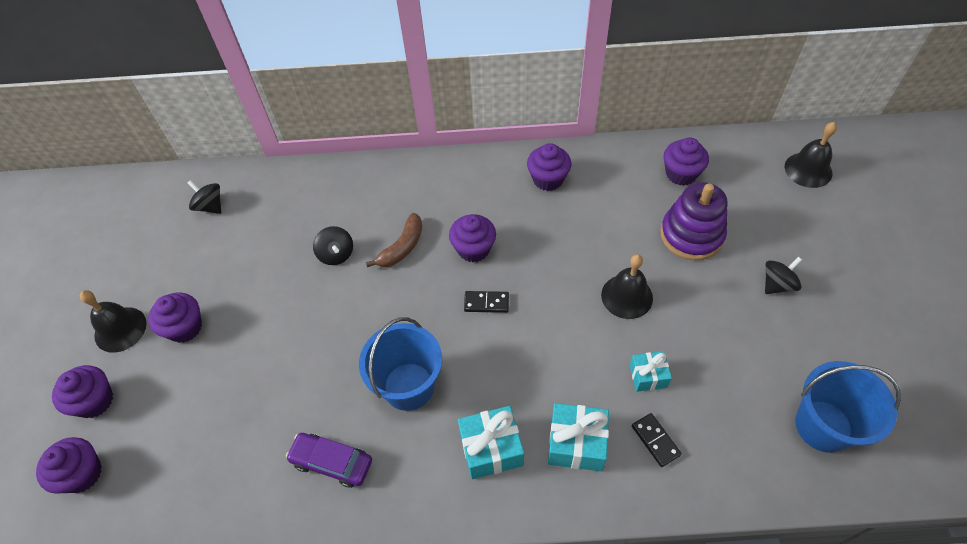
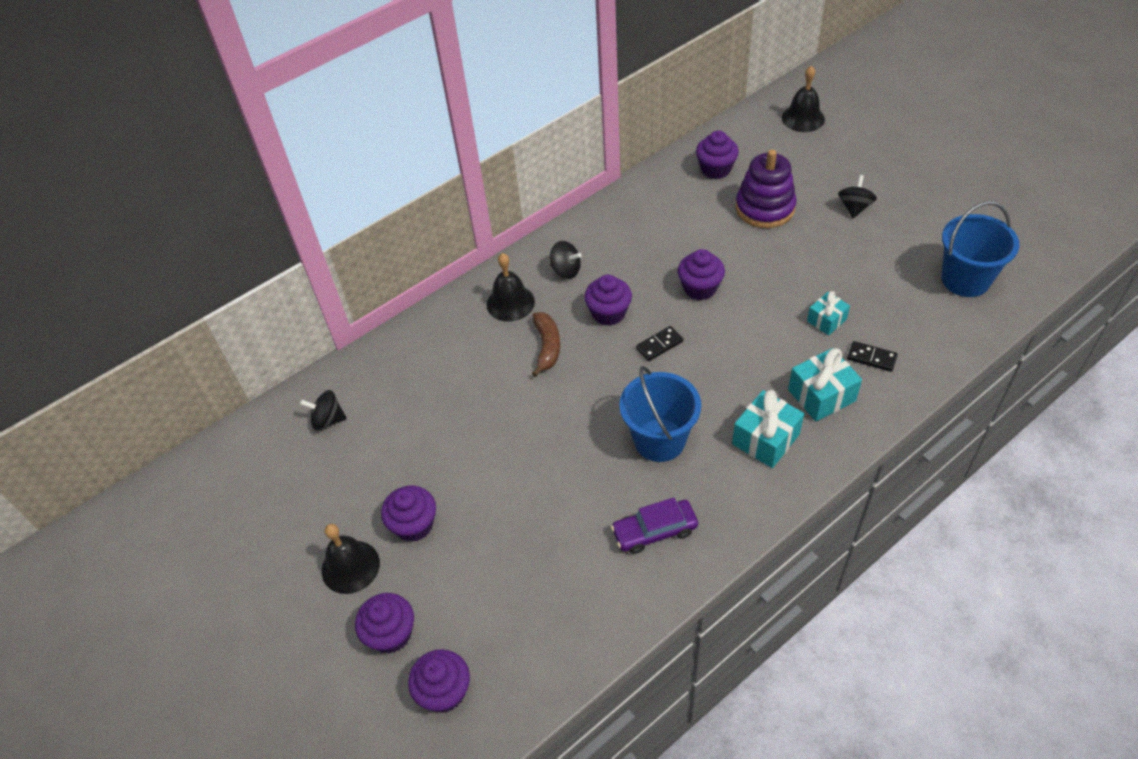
camera: 35 degrees left, 5 degrees down
(336, 254) = (494, 386): black spinning top -> black spinning top (566, 270)
(548, 179) = (616, 229): purple cupcake -> purple cupcake (700, 288)
(627, 296) = (760, 277): black bell -> black bell (510, 303)

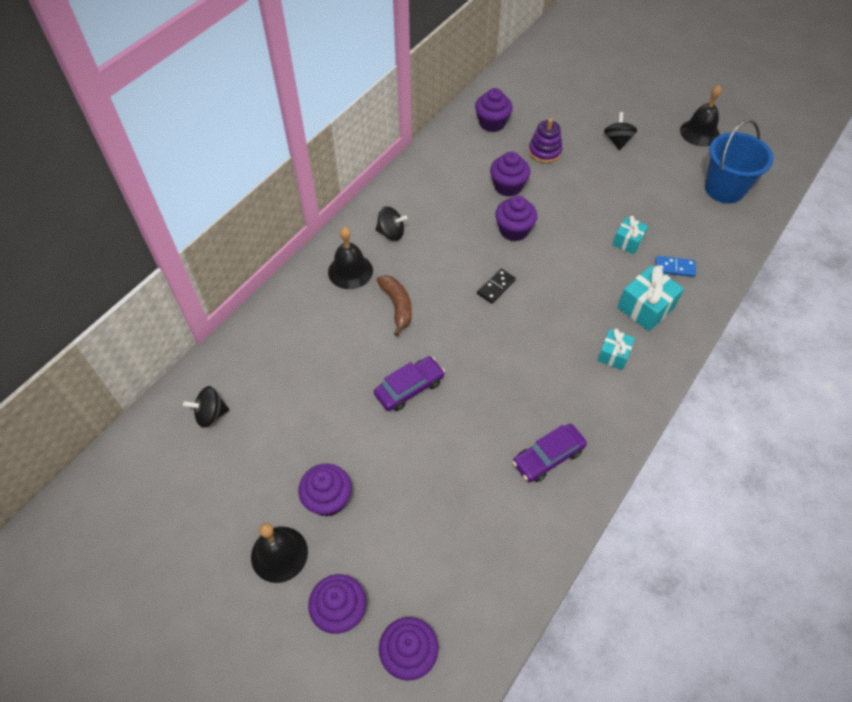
camera: 20 degrees left, 5 degrees up
(532, 432) = (409, 388): none -> purple car
(609, 313) = (442, 266): purple cupcake -> purple cupcake (508, 186)
(659, 440) = (524, 373): blue bucket -> none
(765, 208) = (544, 152): purple stacking toy -> purple stacking toy, size x0.64
(765, 439) = (613, 355): turquoise gift -> turquoise gift, size x0.62
(803, 118) = (550, 70): black bell -> black bell (699, 132)
(871, 358) = (674, 267): black domino -> blue domino

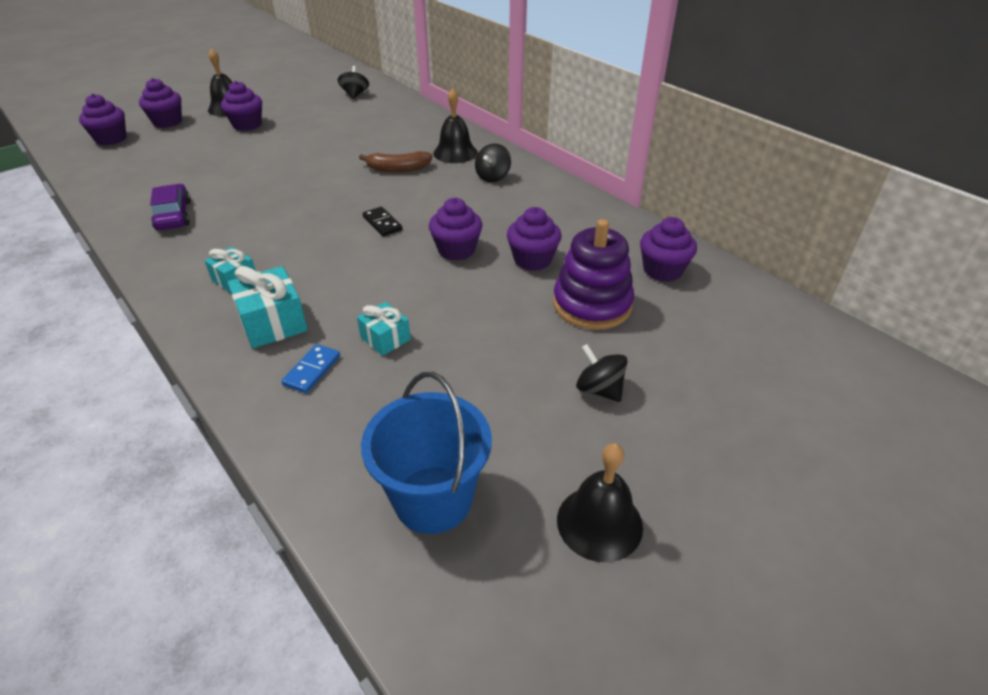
camera: 105 degrees right, 15 degrees down
(409, 388) = (307, 163): purple car -> none
(544, 152) = (592, 305): purple stacking toy -> purple stacking toy, size x1.56
(617, 141) = (599, 389): black spinning top -> black spinning top turned 150 degrees counterclockwise

